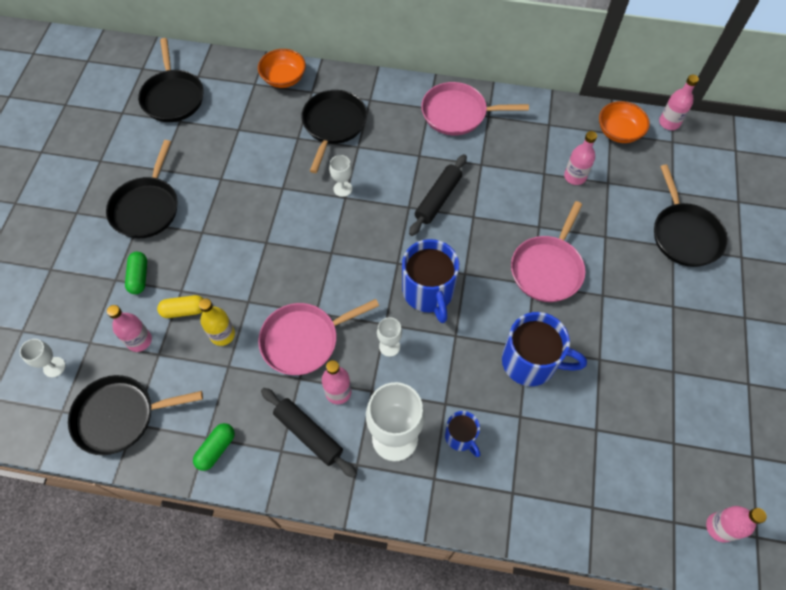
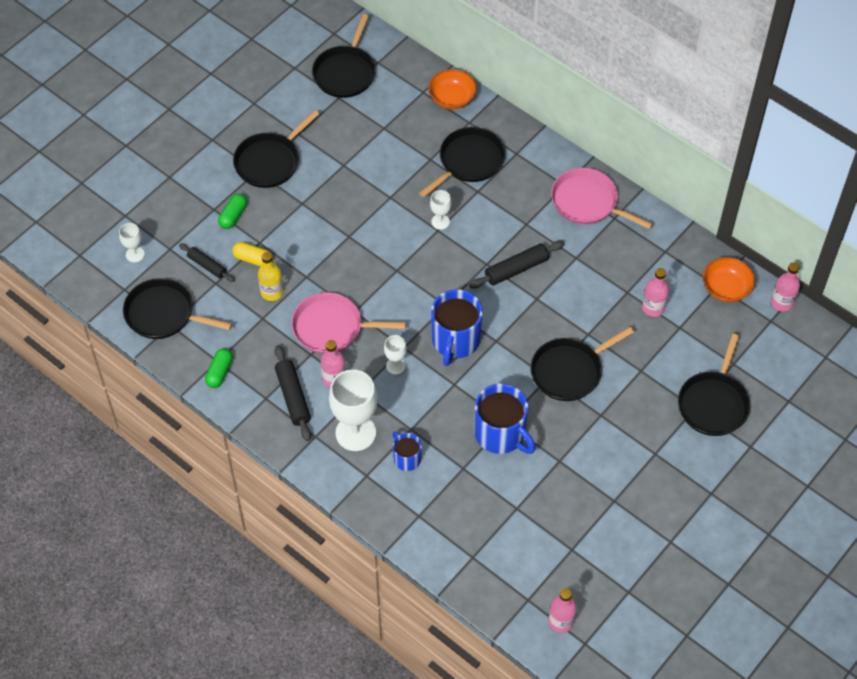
camera: 30 degrees right, 5 degrees down
(139, 340) = (207, 266): pink bottle -> black rolling pin
(216, 449) = (219, 372): green capsule -> green capsule turned 45 degrees counterclockwise
(461, 437) = (406, 458): blue mug -> blue mug turned 150 degrees clockwise
(547, 269) = (569, 371): pink pan -> black pan

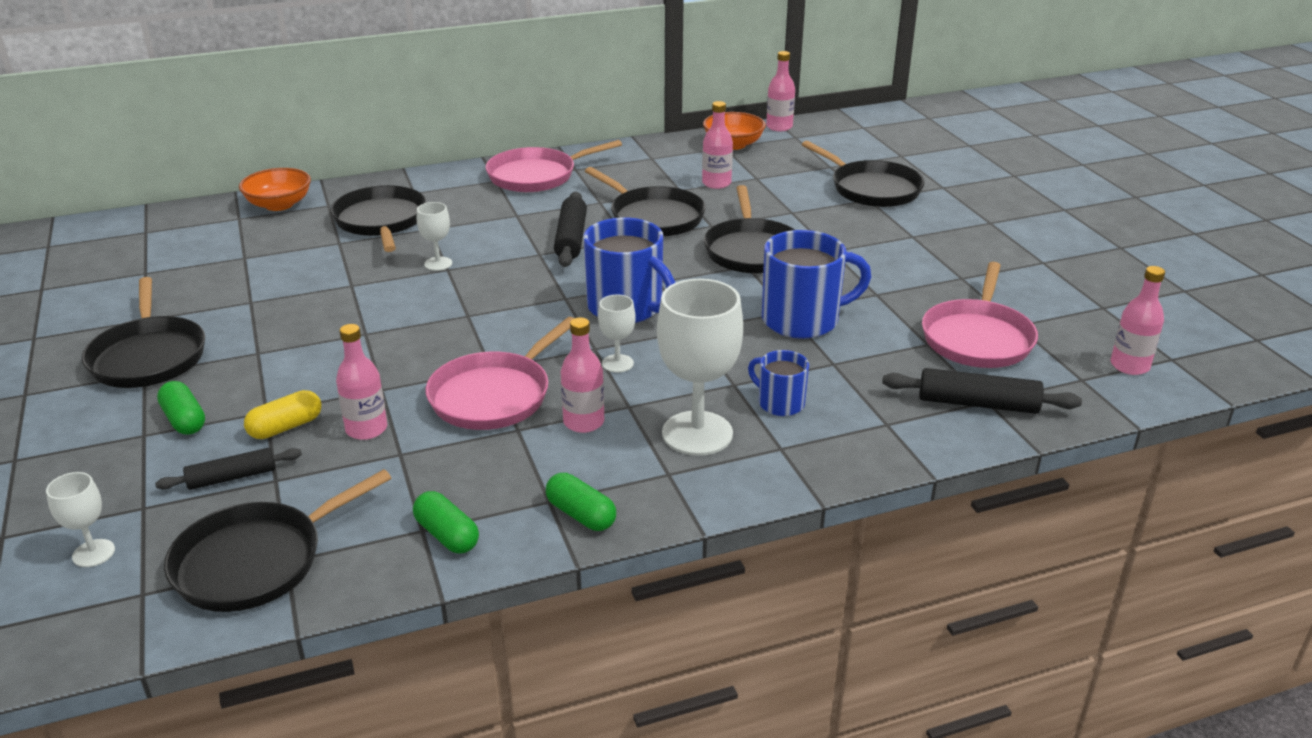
camera: 60 degrees left, 25 degrees down
(263, 416) = (581, 515): none -> green capsule
(272, 292) = (366, 429): yellow bottle -> pink bottle
(293, 397) = (575, 472): black rolling pin -> black rolling pin (977, 404)
(345, 73) = (119, 257): black pan -> black pan (653, 217)
(406, 458) = (779, 403): blue mug -> blue mug turned 45 degrees clockwise
(540, 532) = (978, 338): none -> pink pan

